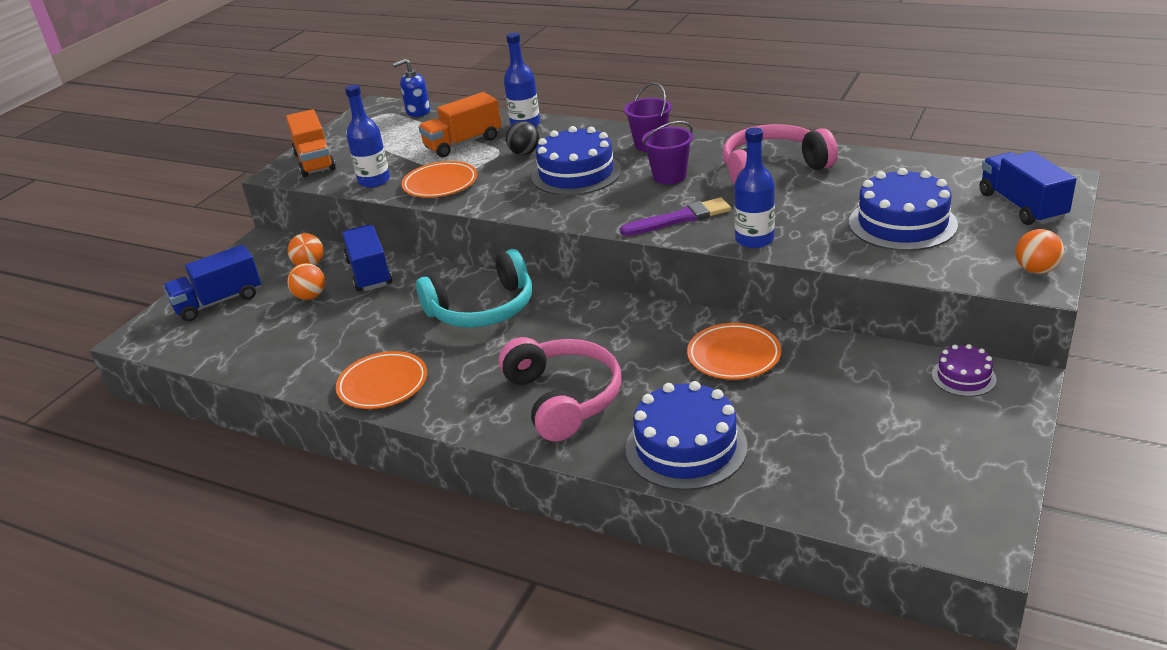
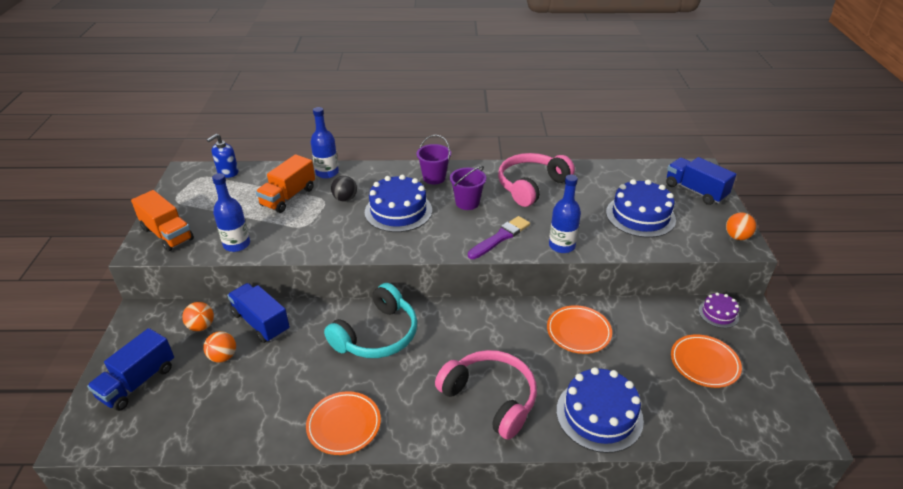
camera: 30 degrees left, 5 degrees up
(440, 184) = (296, 238): orange plate -> orange plate (704, 363)

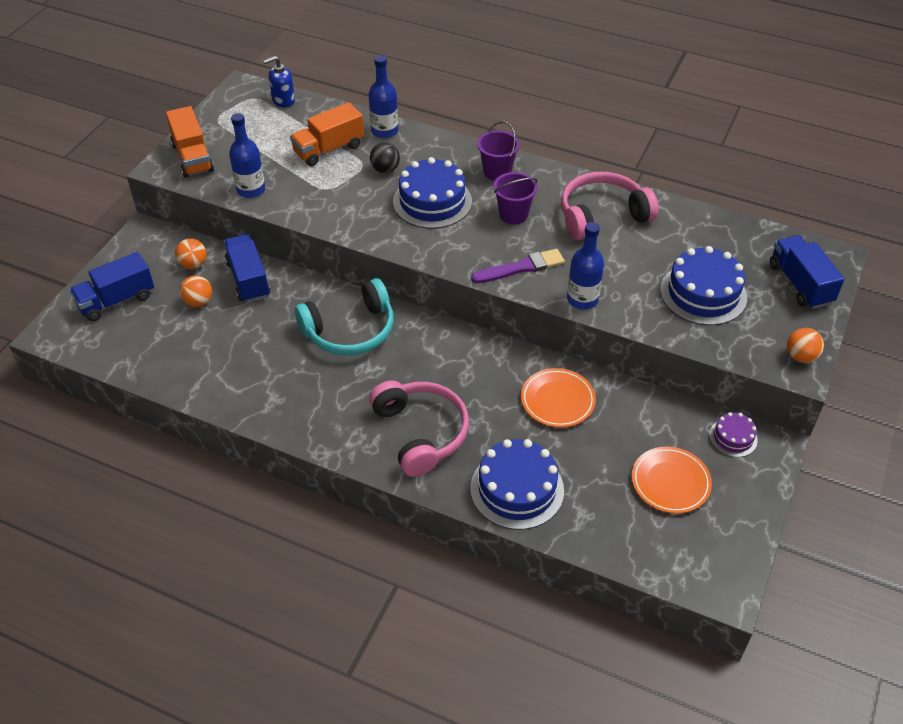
camera: 25 degrees right, 10 degrees up
(344, 425) = (271, 406): orange plate -> none

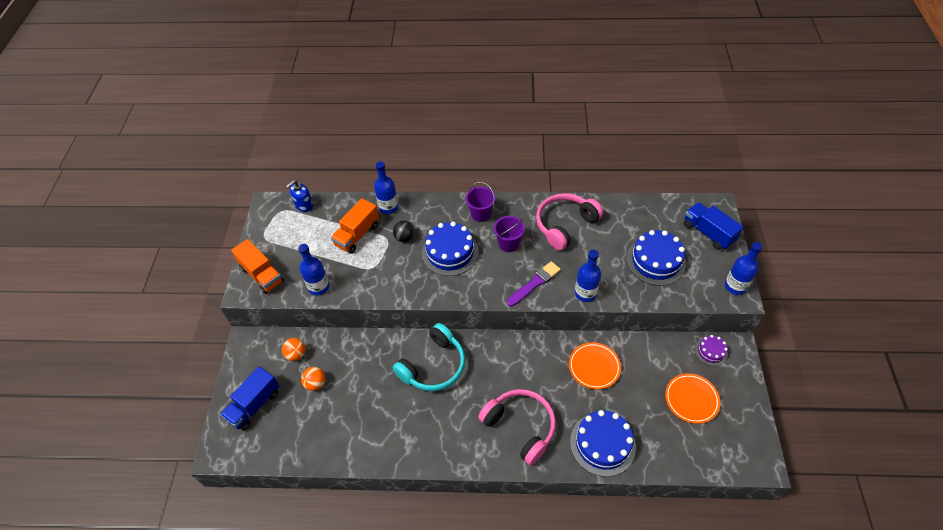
camera: 20 degrees left, 5 degrees up
(248, 279) = (342, 352): blue truck -> none
(800, 357) = (735, 286): orange ball -> blue bottle

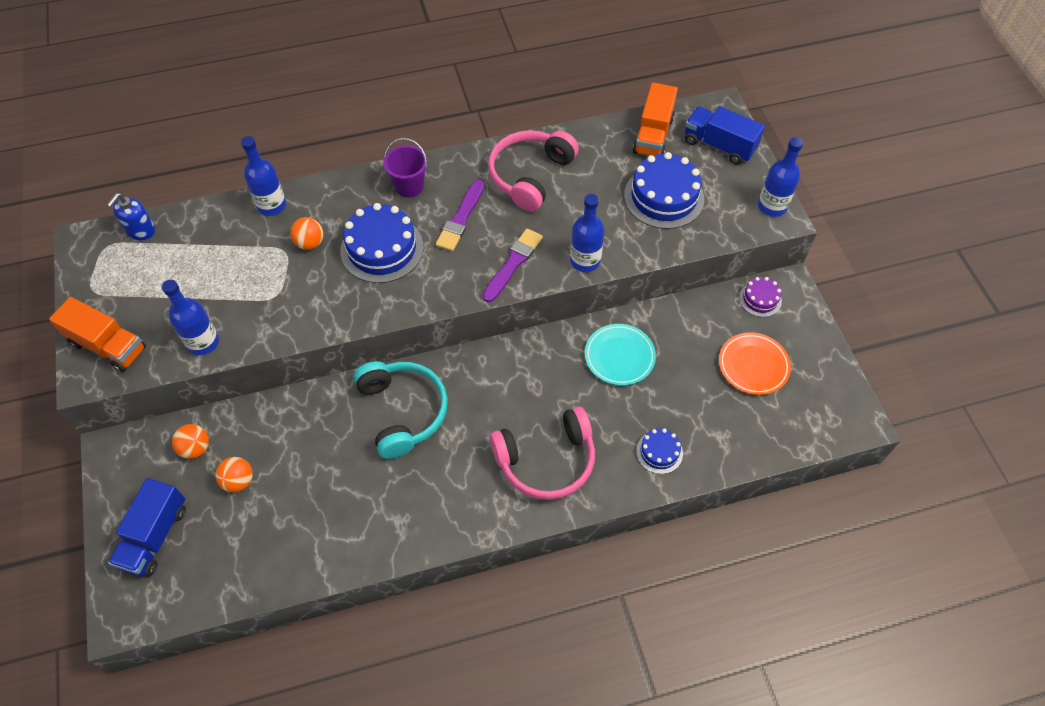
camera: 20 degrees left, 5 degrees up
(357, 235) = (237, 255): orange truck -> orange truck (653, 135)
(405, 238) = (310, 243): black ball -> orange ball
(433, 366) = (402, 411): turquoise headphones -> turquoise headphones turned 45 degrees counterclockwise
(508, 244) = (461, 218): purple bucket -> purple brush
(520, 427) = (546, 460): pink headphones -> pink headphones turned 135 degrees clockwise
(594, 367) = (619, 356): orange plate -> turquoise plate
(602, 444) = (659, 452): blue cake -> blue cake, size x0.53

